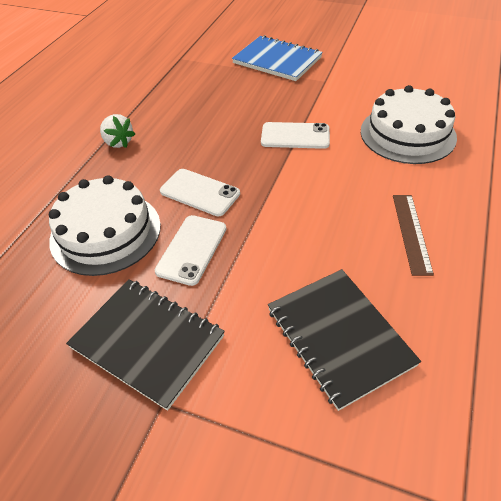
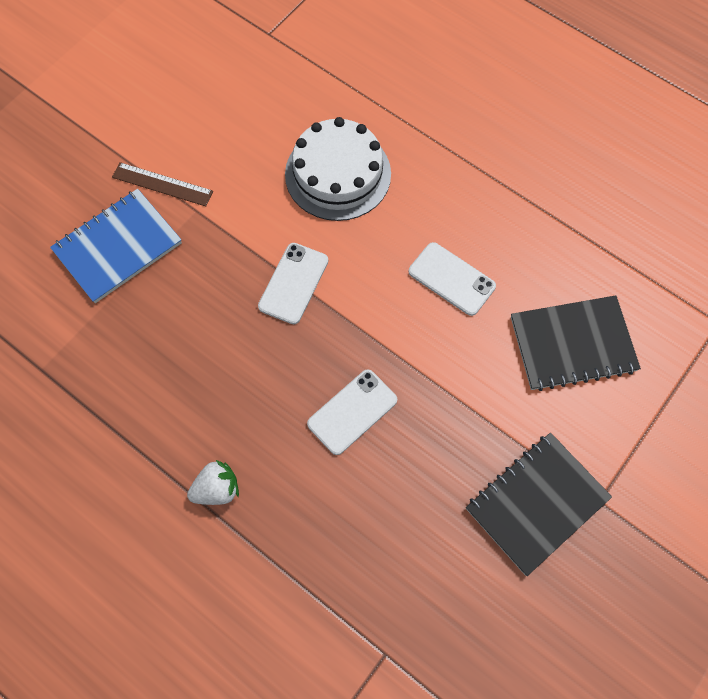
camera: 75 degrees left, 20 degrees up
(105, 232) = (380, 525): white cake -> none
(192, 249) = (436, 439): white phone -> white phone (451, 279)
(411, 233) = (478, 238): brown ruler -> brown ruler (162, 184)

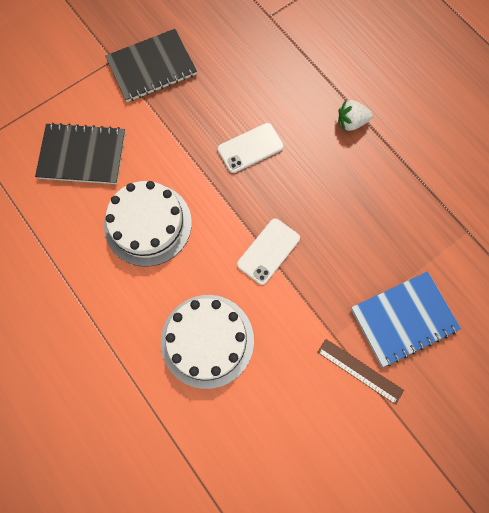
camera: 165 degrees left, 5 degrees up
(451, 279) = (148, 224): white phone -> white cake

